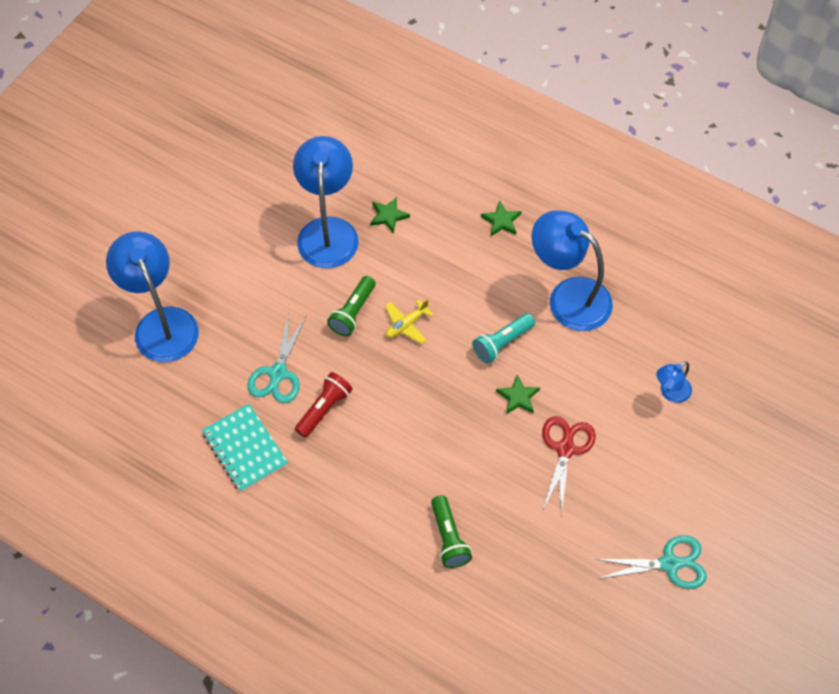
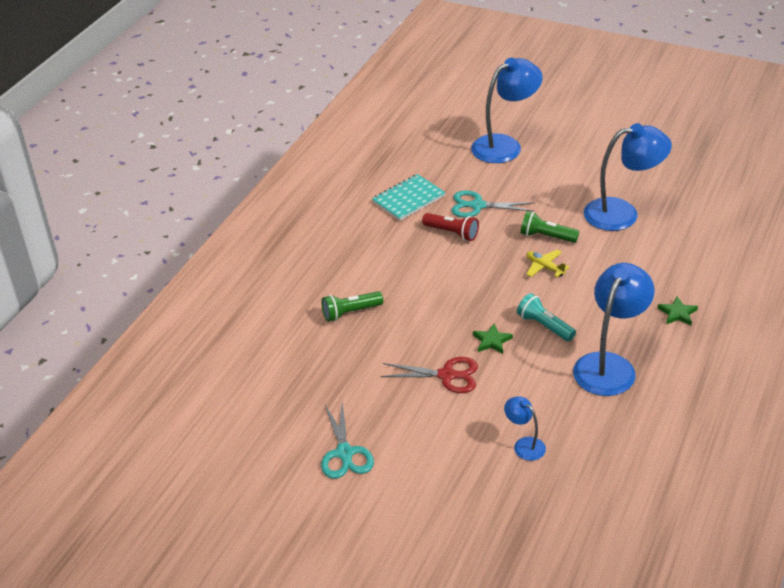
camera: 85 degrees right, 20 degrees down
(388, 216) = (652, 244): green star -> none

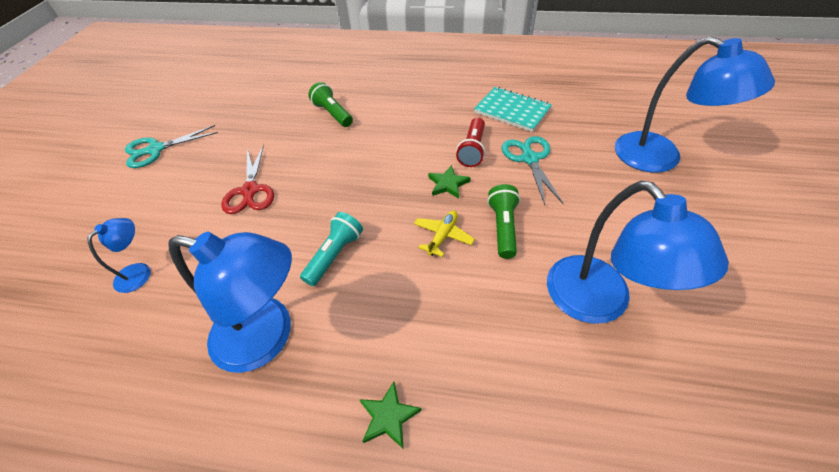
camera: 75 degrees right, 10 degrees up
(492, 341) = (304, 214): green star -> green star (448, 184)

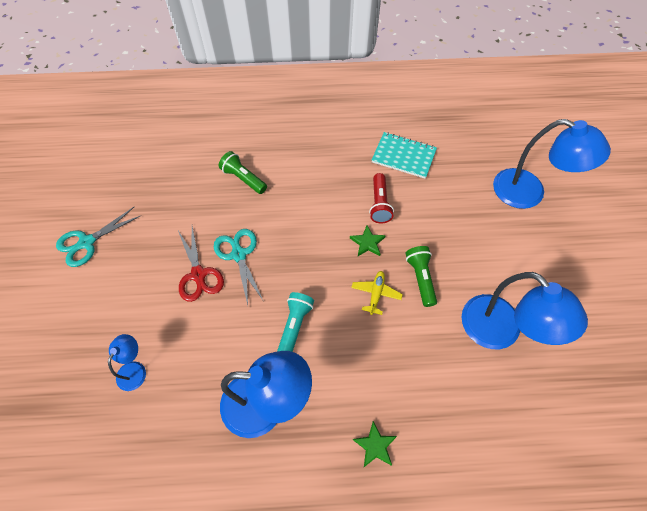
camera: 15 degrees left, 10 degrees up
(530, 159) = (428, 207): turquoise scissors -> turquoise scissors (239, 254)

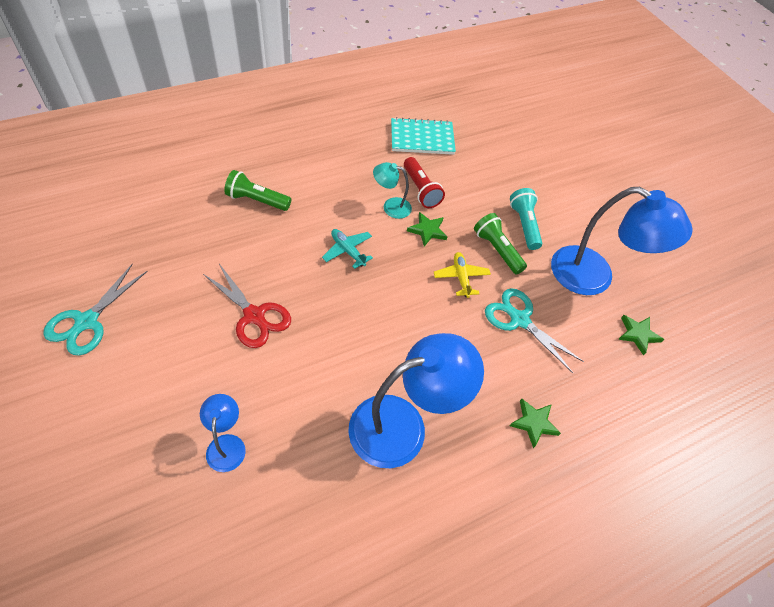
camera: 30 degrees left, 5 degrees down
(239, 254) = (292, 281): turquoise scissors -> turquoise scissors (519, 320)
(293, 242) = (347, 251): none -> turquoise plane
(295, 325) = (392, 334): turquoise flashlight -> turquoise flashlight (524, 225)
(346, 212) = (391, 206): none -> turquoise lamp
(515, 401) = (638, 334): none -> green star
(529, 193) = (556, 145): blue lamp -> none

